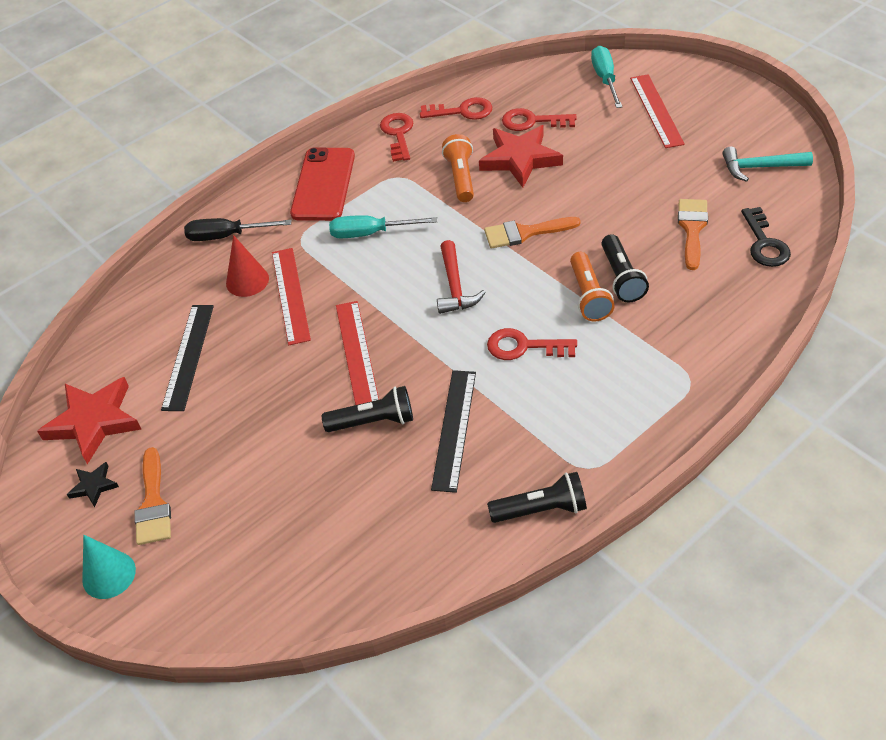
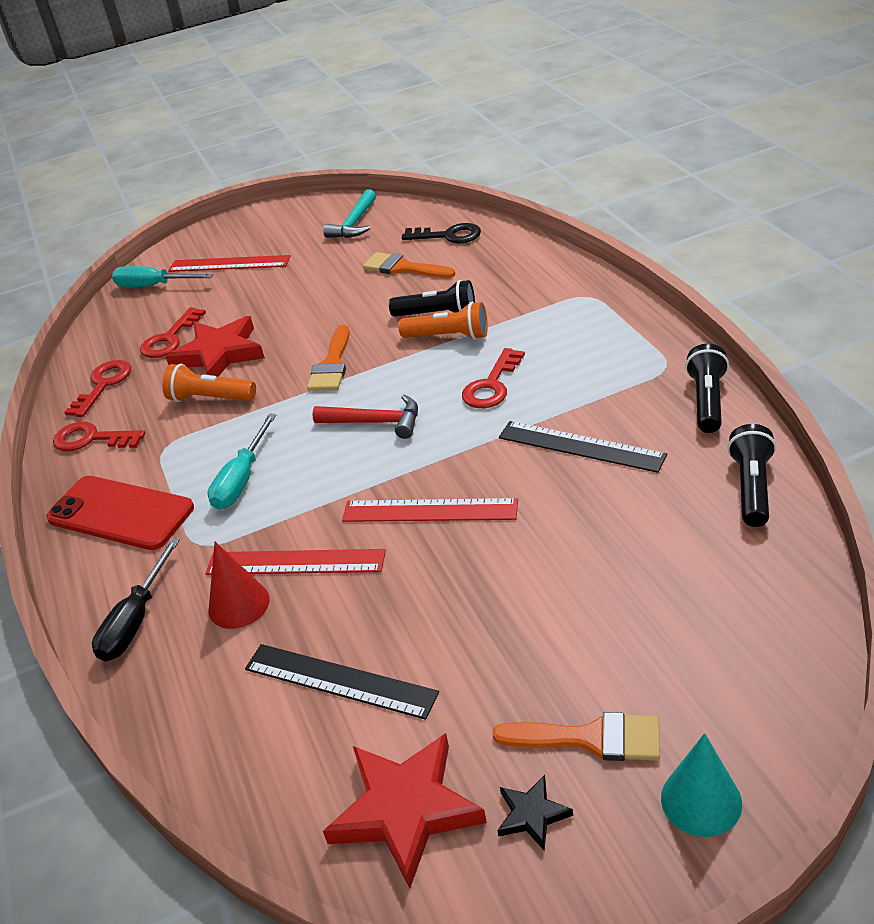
camera: 70 degrees left, 10 degrees down
(374, 421) = (542, 507): black flashlight -> black flashlight (751, 487)

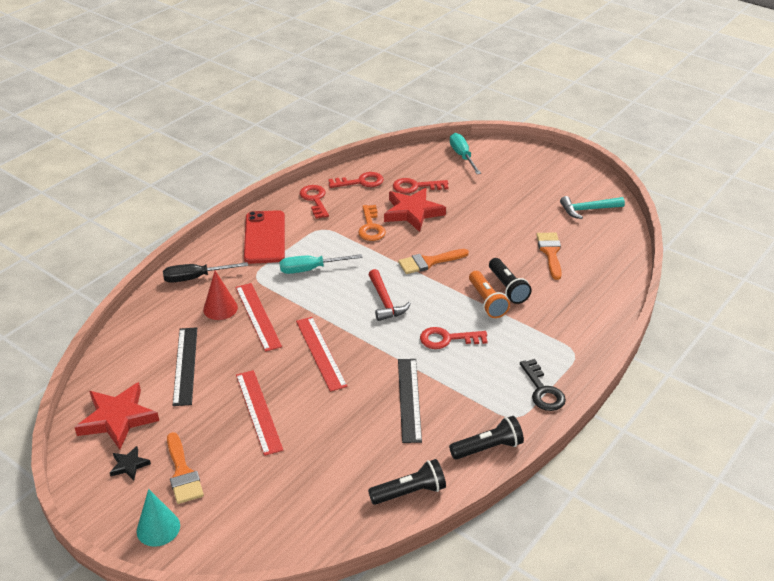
camera: 55 degrees right, 0 degrees up
(210, 398) = (371, 227): orange flashlight -> orange key
(229, 264) = (504, 175): red ruler -> red ruler (258, 411)
(448, 236) = (603, 259): black key -> black key (542, 390)

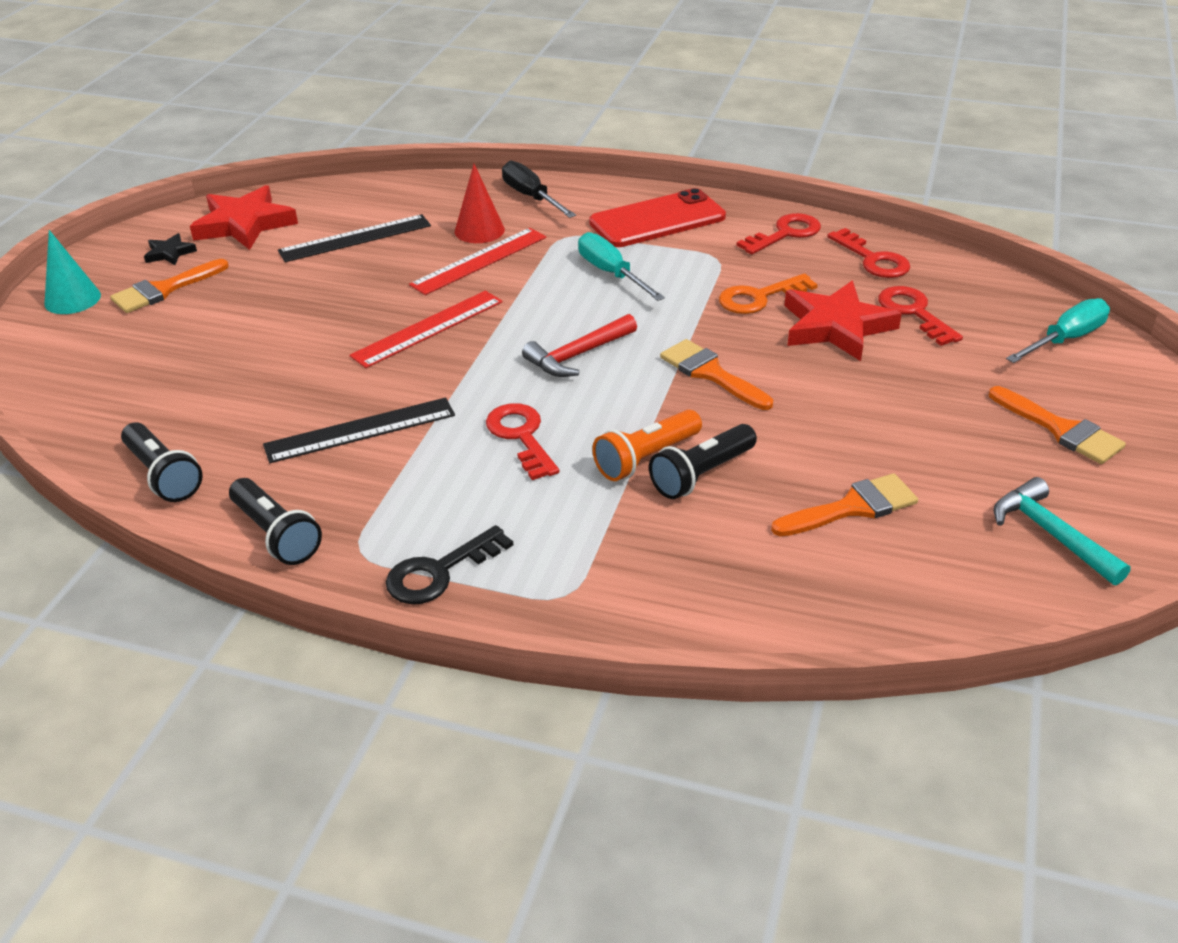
camera: 70 degrees right, 0 degrees up
(258, 411) = (289, 311): red ruler -> none
(524, 182) = (1060, 429): none -> orange brush

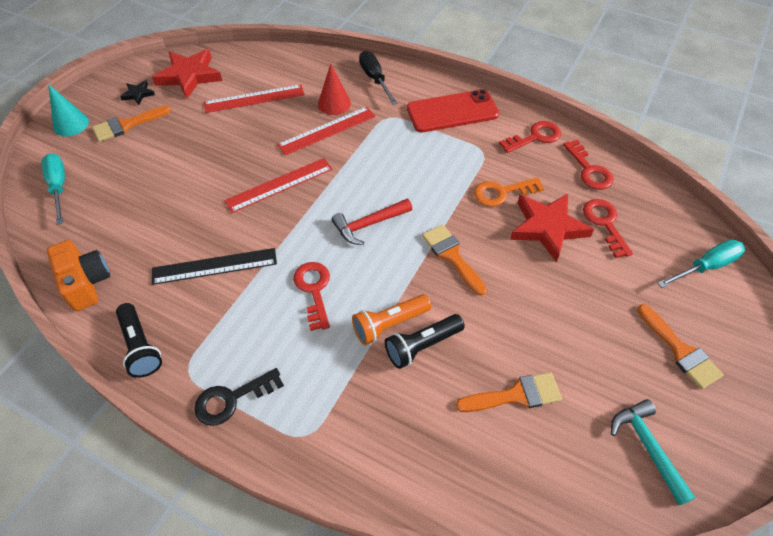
camera: 10 degrees right, 15 degrees up
(163, 475) = (86, 283): black flashlight -> orange camera
(355, 238) = (254, 98): black ruler -> red ruler
(611, 273) = (409, 155): turquoise screwdriver -> turquoise screwdriver (59, 187)

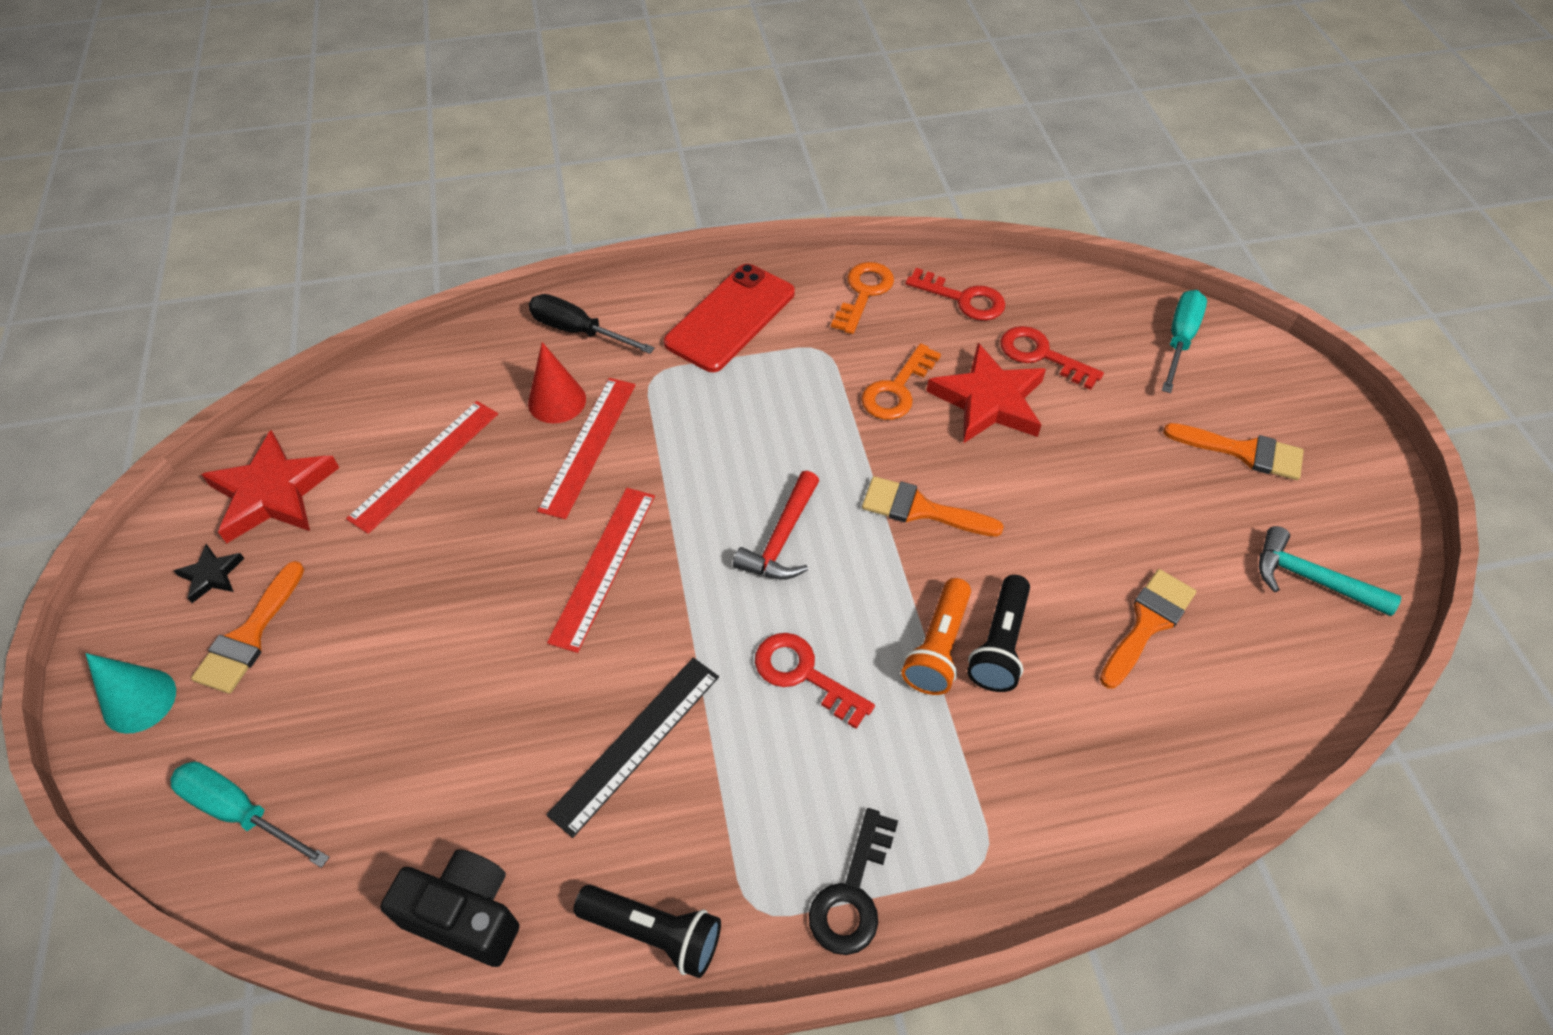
camera: 40 degrees left, 0 degrees up
(86, 283) = (465, 915): orange camera -> black camera
(535, 137) = (864, 293): red key -> orange key

